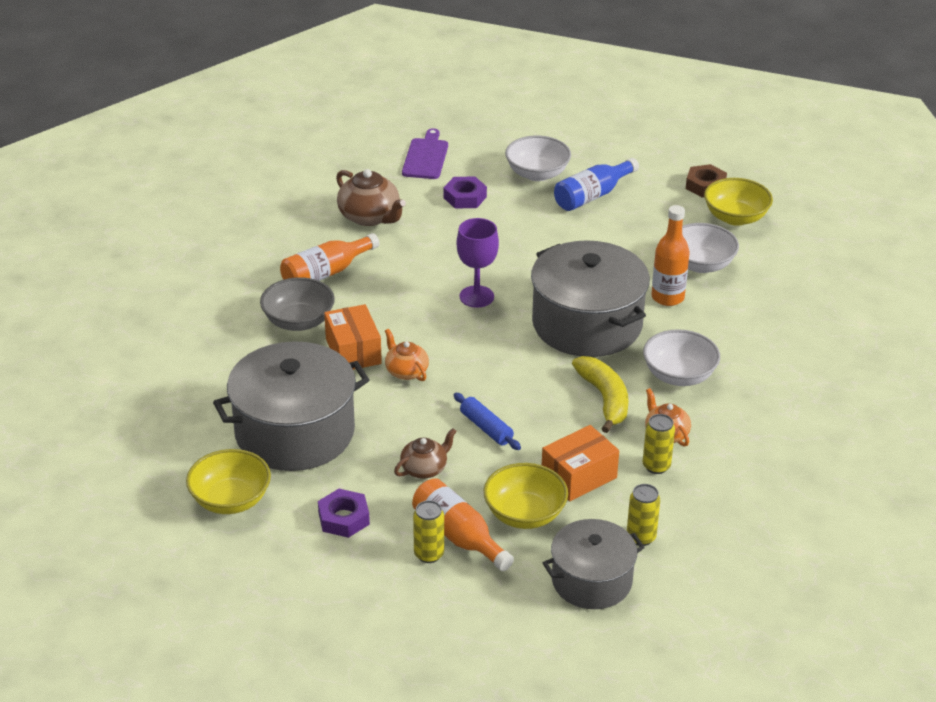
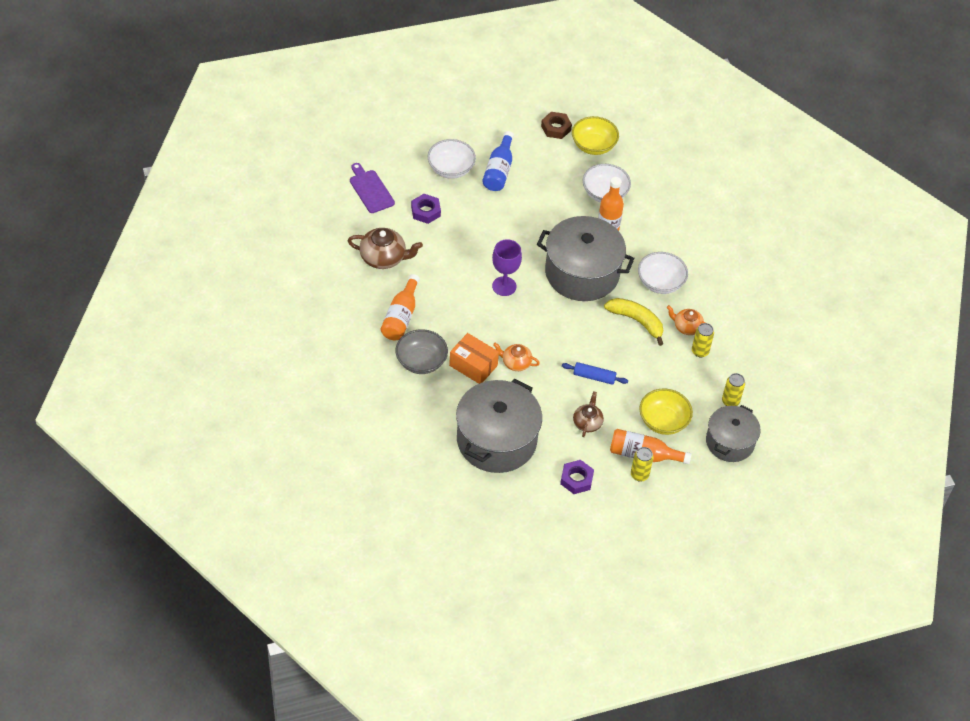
camera: 40 degrees left, 15 degrees up
(231, 500) = (507, 504): yellow bowl -> none
(579, 476) = (668, 381): orange box -> none

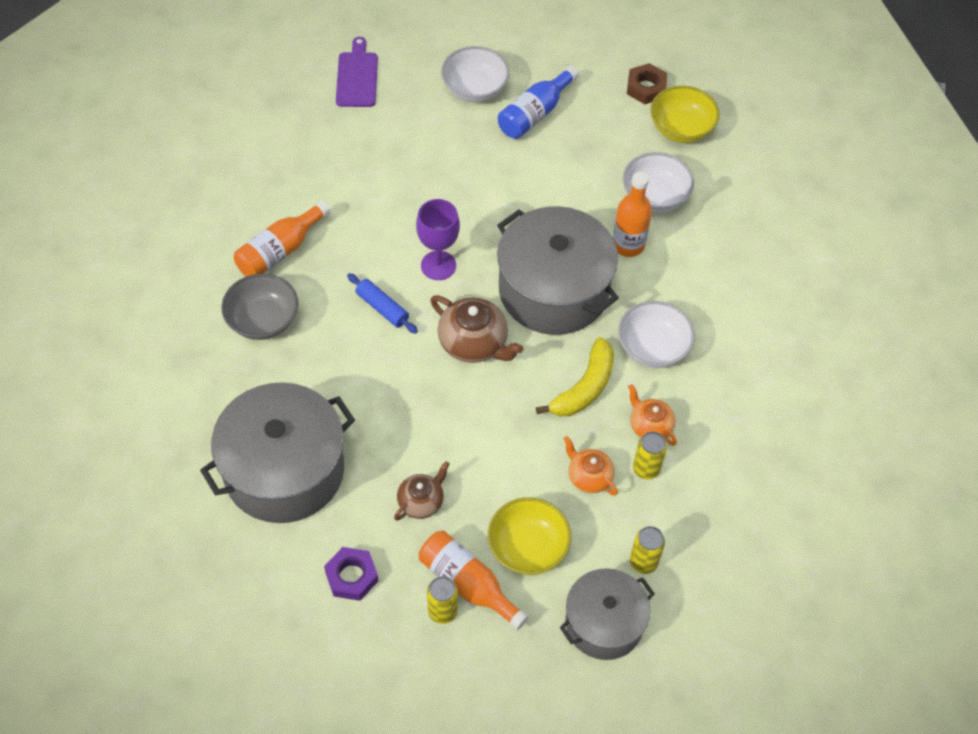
camera: 30 degrees right, 5 degrees up
(383, 258) = (312, 167): brown teapot -> brown teapot (474, 343)
(425, 211) = (406, 129): purple nut -> none
(473, 365) = (325, 354): orange box -> none
(516, 363) = (383, 375): orange teapot -> orange teapot (589, 476)
(594, 377) = (474, 440): blue rolling pin -> blue rolling pin (382, 308)
(636, 321) = (584, 387): yellow banana -> yellow banana turned 60 degrees clockwise

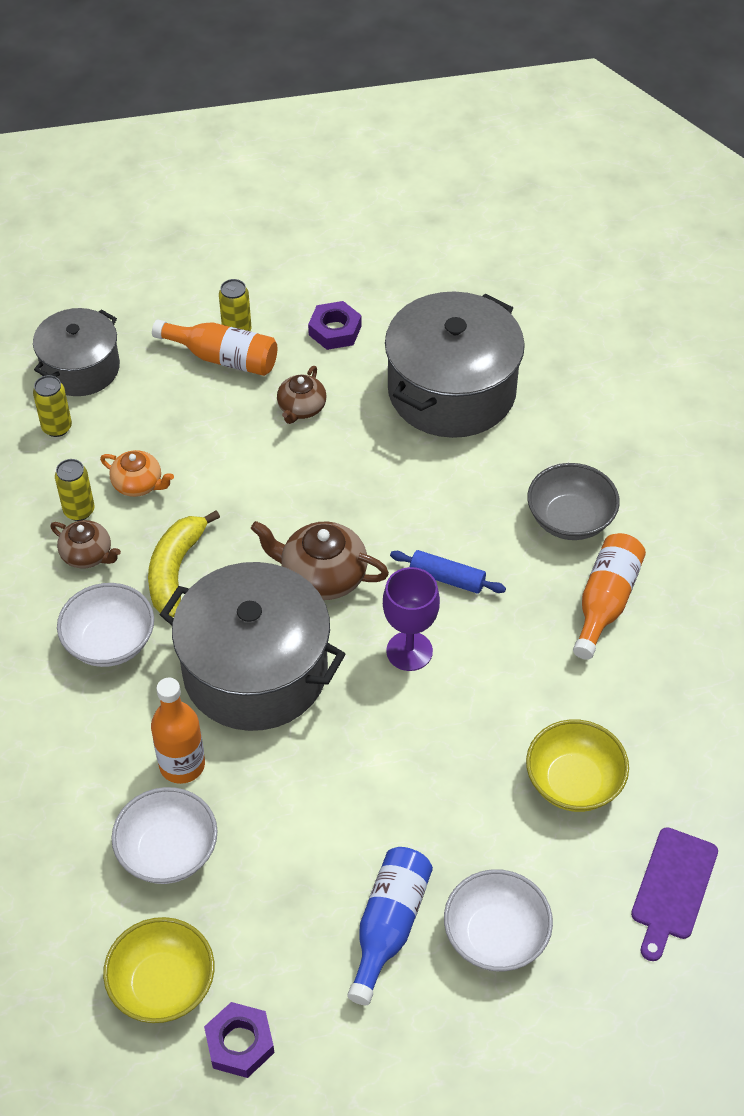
camera: 160 degrees right, 5 degrees down
(357, 77) = (673, 888): purple cutting board -> purple cutting board turned 45 degrees clockwise
(528, 547) = (177, 403): yellow bowl -> yellow bowl (573, 782)
(646, 88) = (240, 1043): brown nut -> purple nut
(650, 426) = (87, 555): orange teapot -> brown teapot

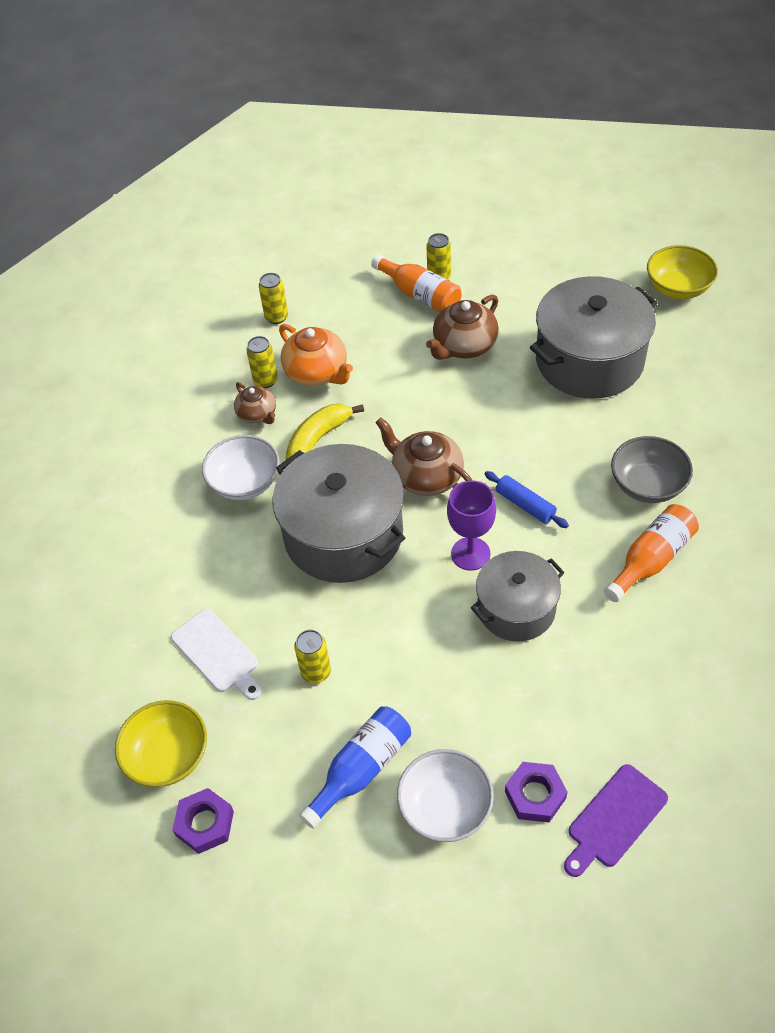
camera: 25 degrees right, 0 degrees up
(81, 368) = (312, 279): grey pot -> grey pot (516, 609)
(138, 484) = (317, 372): orange teapot -> orange teapot, size x1.60
(168, 851) = (217, 654): white bowl -> white cutting board
(182, 765) = (257, 590): orange bottle -> none
(292, 836) = (316, 672): none -> yellow can
(301, 408) = (464, 346): brown teapot -> brown teapot, size x1.60
(335, 330) = (515, 294): purple nut -> purple nut (535, 795)
(573, 782) = (564, 700): yellow bowl -> yellow bowl (678, 288)

